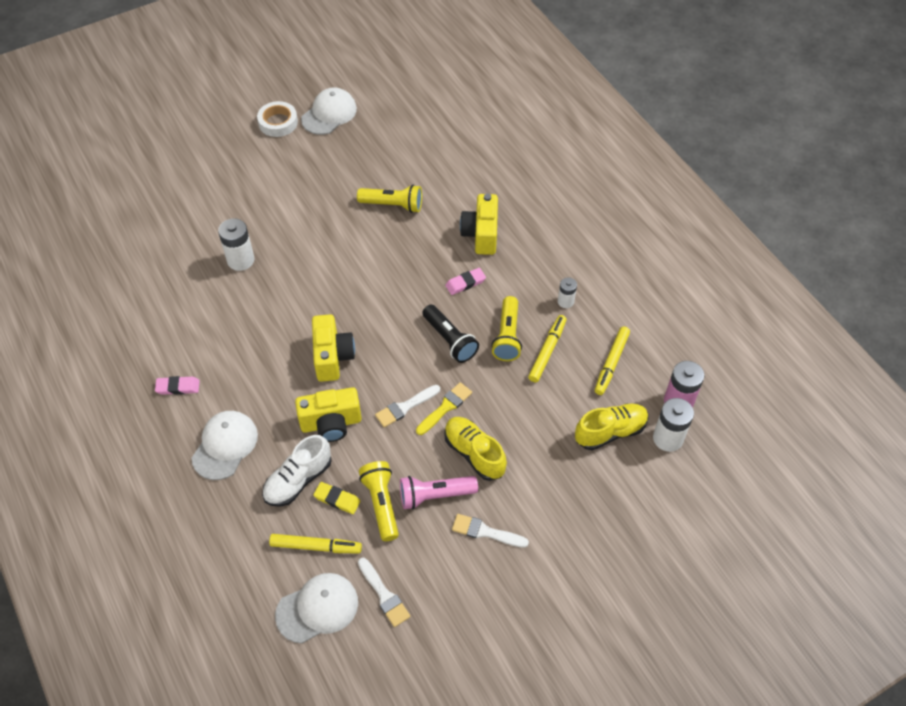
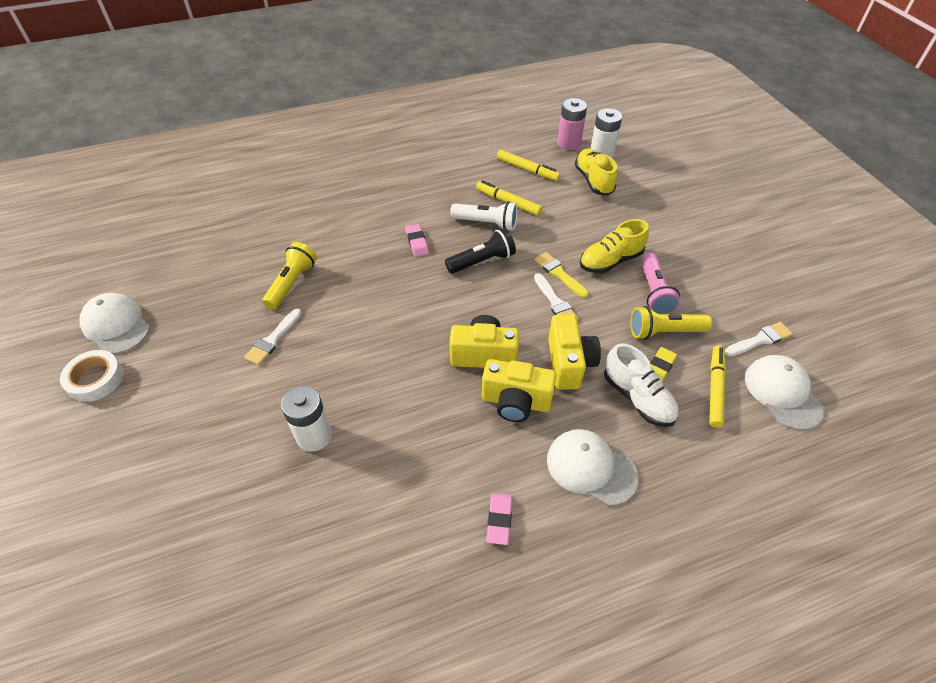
camera: 80 degrees left, 5 degrees down
(481, 234) = (360, 224): yellow camera -> yellow camera (516, 402)
(485, 532) = (689, 264): white brush -> white brush (273, 339)
(507, 336) = (486, 223): yellow flashlight -> white flashlight
(565, 301) = (457, 184): white battery -> none

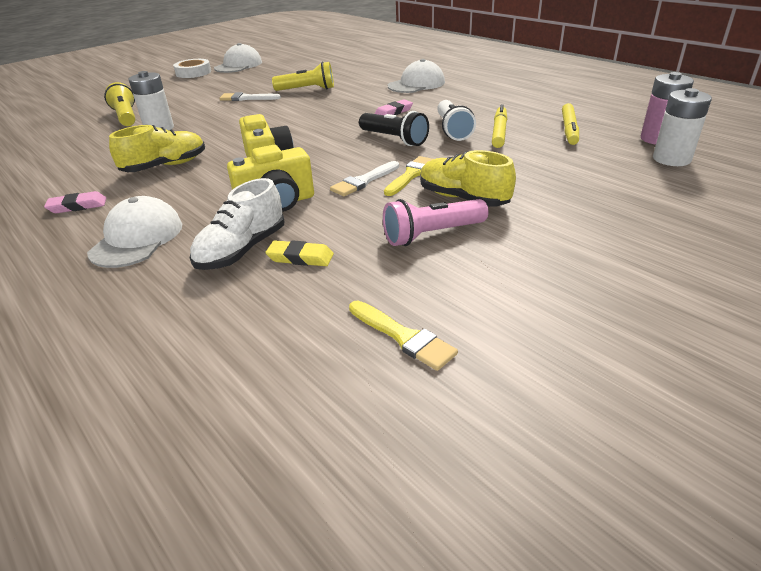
camera: 70 degrees right, 15 degrees down
(516, 402) = (214, 188): yellow camera -> none
(593, 180) = (606, 164): yellow shoe -> yellow shoe (165, 166)
(664, 332) = (363, 252): yellow flashlight -> yellow flashlight (126, 117)
(715, 389) = (279, 304): yellow marker -> none
(760, 340) = (403, 337): white brush -> yellow brush
(783, 393) = (298, 372): white cap -> white cap (416, 84)

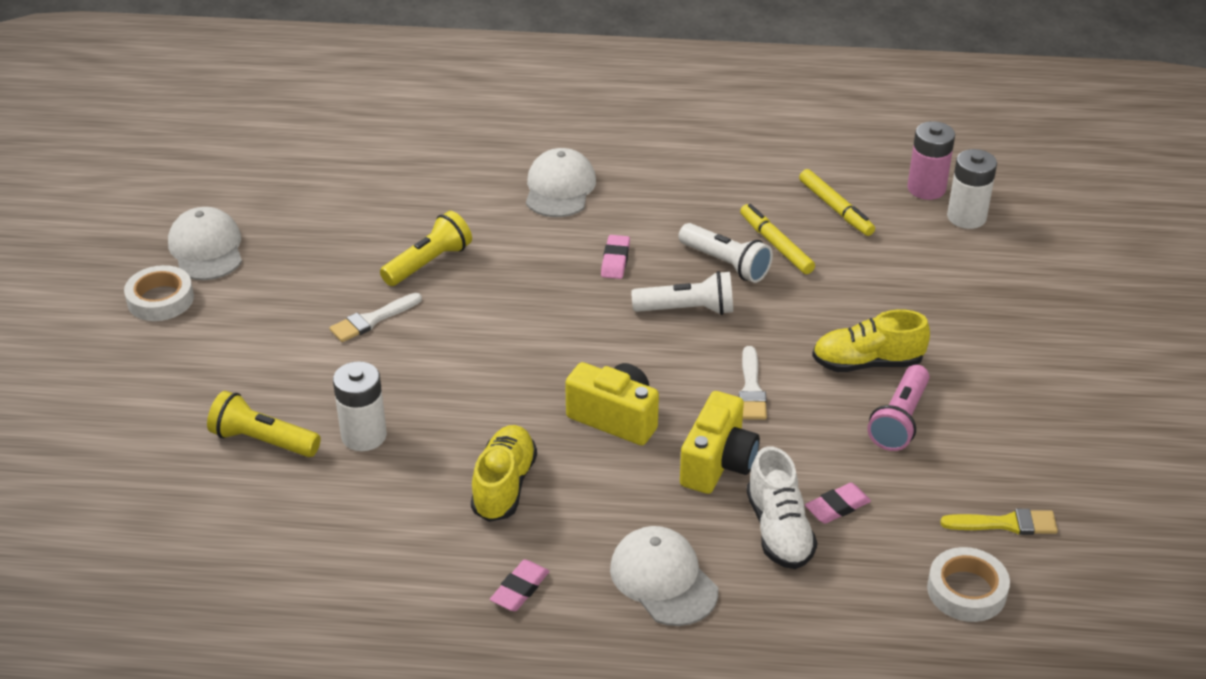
camera: 45 degrees left, 5 degrees up
(287, 362) = (966, 590): none -> white tape
(300, 257) = (837, 507): yellow eraser -> pink eraser
(394, 139) = (687, 310): black flashlight -> white flashlight
(411, 175) = (782, 356): yellow brush -> none

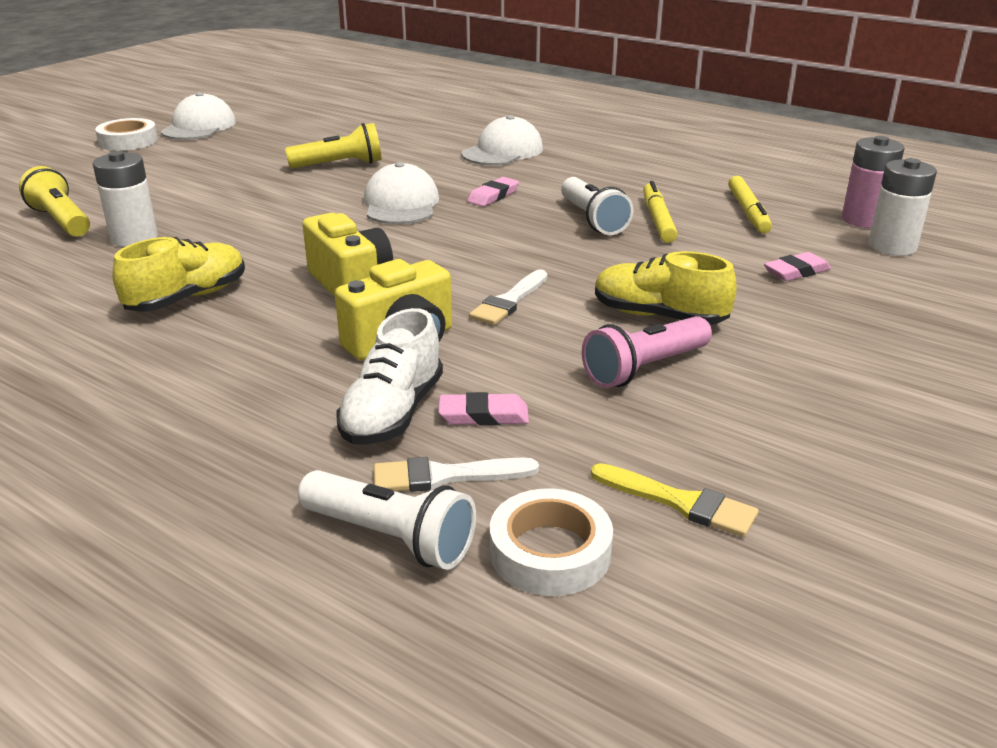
camera: 30 degrees right, 10 degrees down
(372, 320) = (249, 182): white brush -> white brush (445, 476)
(520, 589) = (83, 370): pink eraser -> pink eraser (796, 271)
(663, 579) = (219, 410): white cap -> white cap (401, 204)
(687, 310) = (517, 237): white flashlight -> white flashlight (391, 538)

